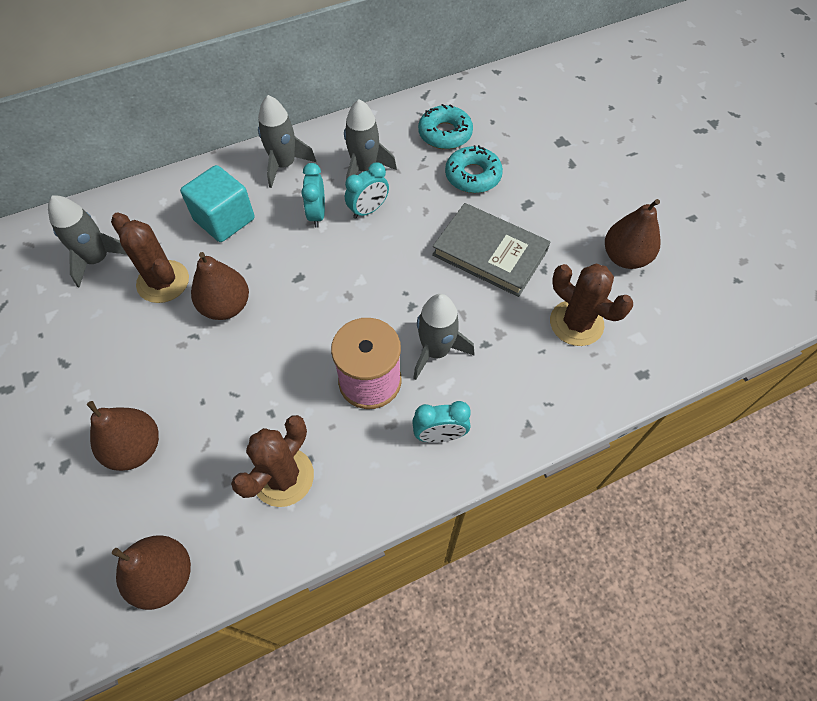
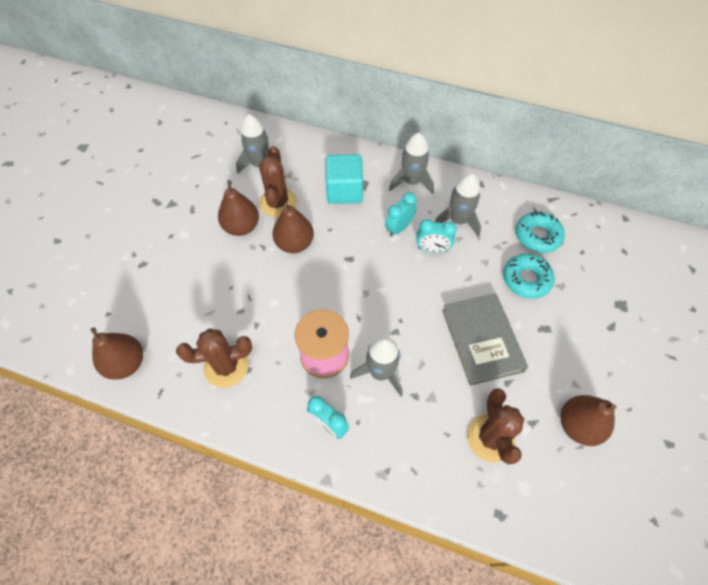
camera: 45 degrees right, 0 degrees up
(136, 448) = (178, 284): brown pear -> brown pear (241, 227)

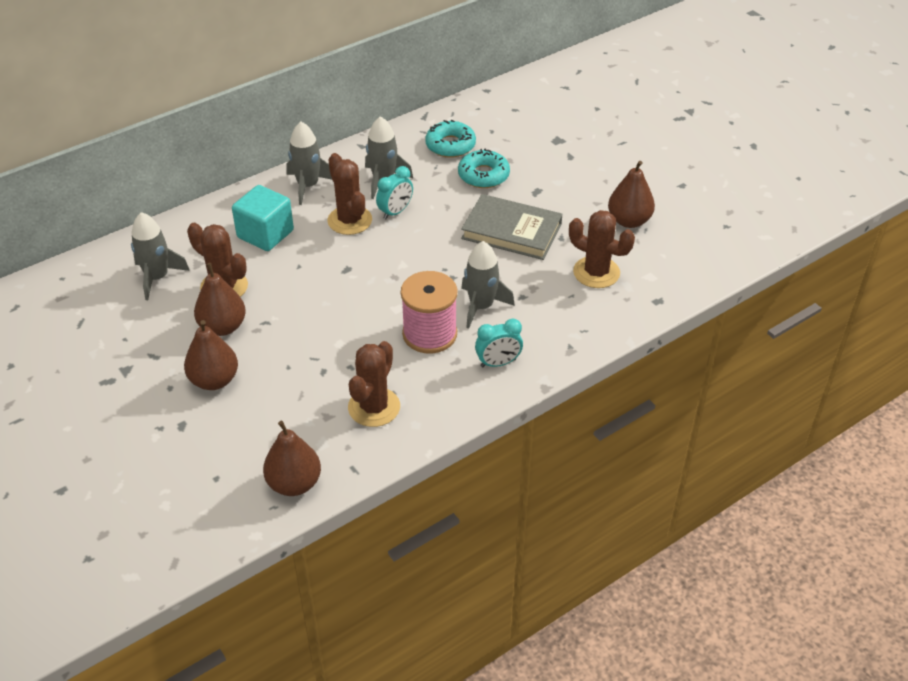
camera: 55 degrees left, 15 degrees down
(294, 243) = (287, 298): brown pear -> brown pear (214, 380)
(399, 228) = (349, 220): turquoise clock -> brown cactus

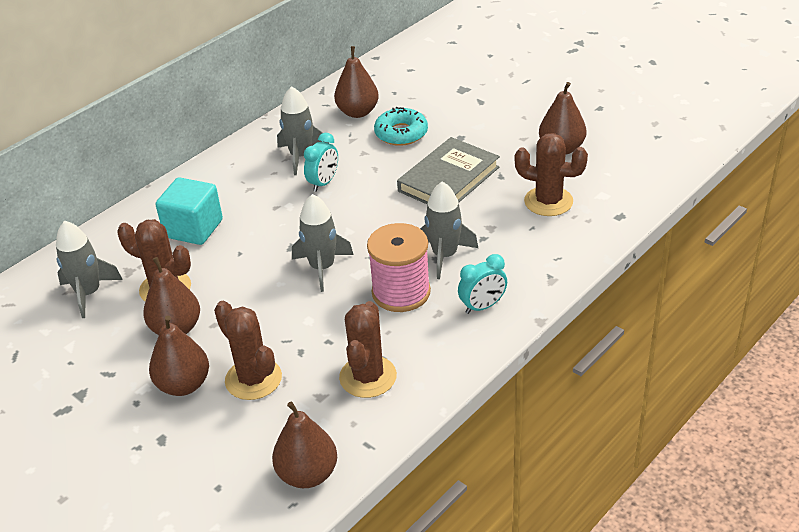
camera: 10 degrees left, 5 degrees down
(308, 186) = (224, 175): grey rocket -> grey rocket (322, 268)
(349, 220) = (279, 199): brown cactus -> brown cactus (253, 379)
(450, 145) = (358, 112): turquoise donut -> brown pear
(511, 231) = (449, 179): grey book -> grey book turned 60 degrees counterclockwise

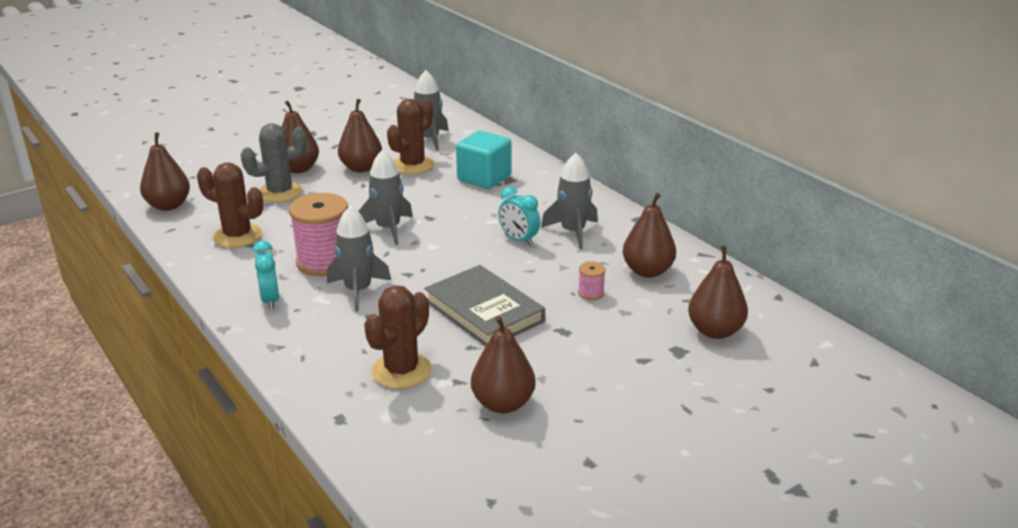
camera: 100 degrees right, 10 degrees down
(253, 379) = (280, 192): brown cactus -> grey cactus
(401, 133) = (591, 293): turquoise donut -> pink spool
(432, 77) = (715, 331): none -> brown pear

